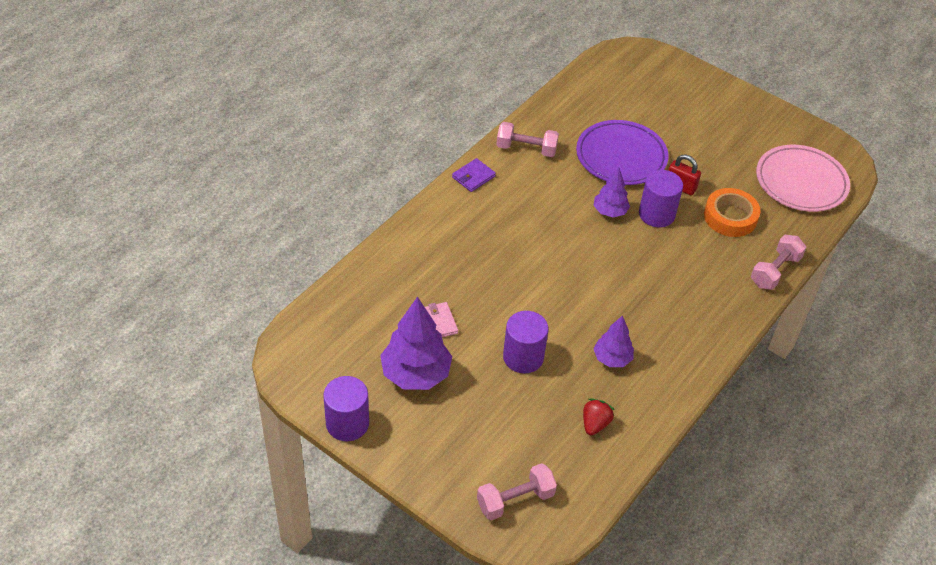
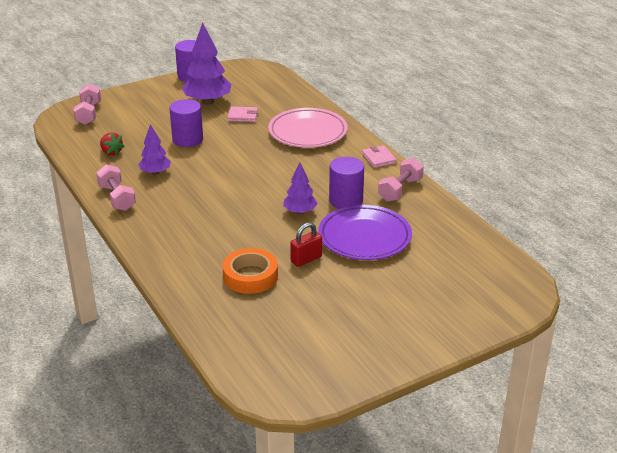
camera: 115 degrees right, 15 degrees down
(473, 177) = (378, 158): purple wallet -> pink wallet
(656, 214) = (281, 235): purple cylinder -> purple cylinder (346, 200)
(775, 271) = (170, 279): pink dumbbell -> pink dumbbell (117, 198)
(801, 182) = (265, 342): pink plate -> pink plate (308, 132)

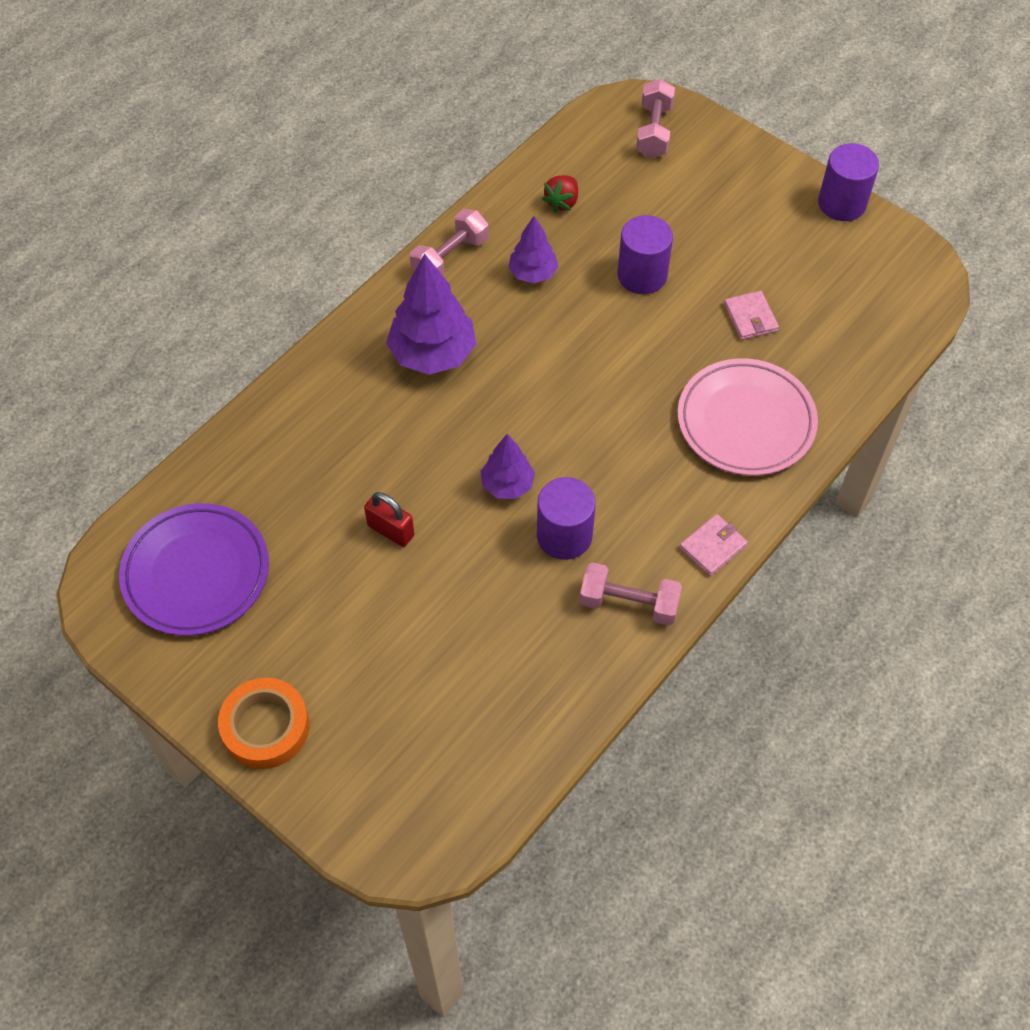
camera: 70 degrees right, 25 degrees up
(88, 114) = (654, 131): pink dumbbell -> pink dumbbell turned 60 degrees counterclockwise
(208, 102) = (770, 256): purple tree -> purple tree (432, 354)
(250, 276) = (328, 477): orange tape -> orange tape (266, 727)
(364, 237) = (475, 589): purple plate -> purple plate (196, 573)

